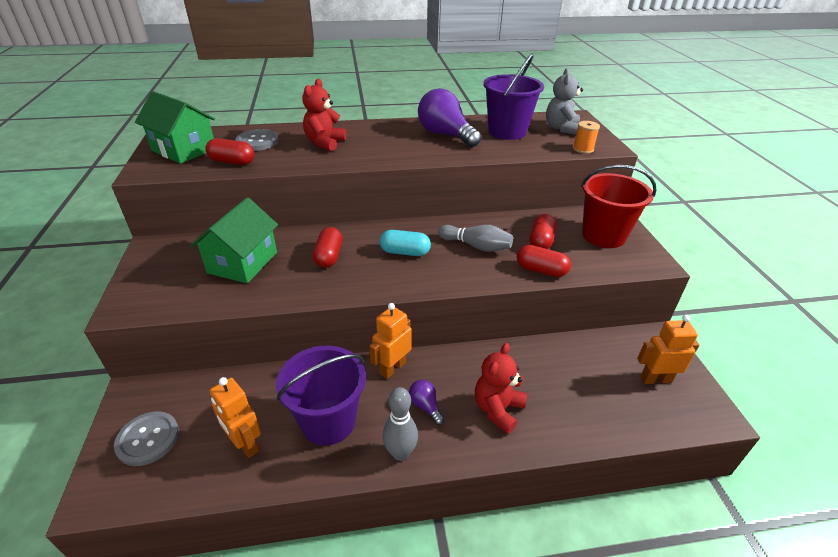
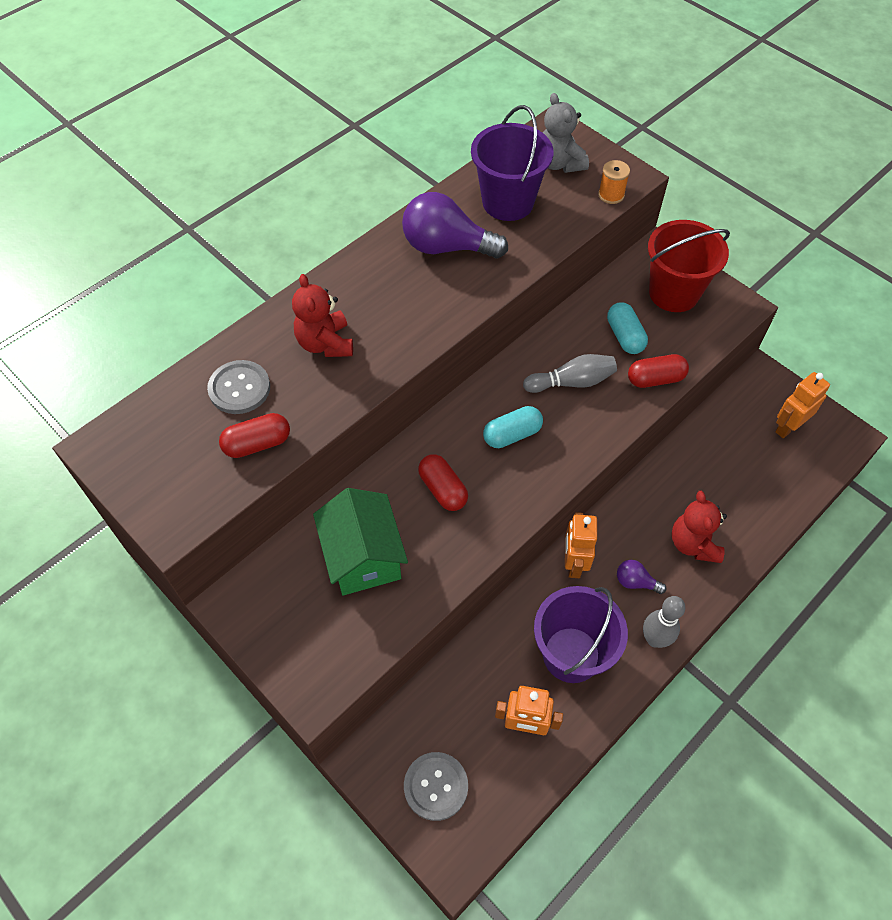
camera: 35 degrees left, 20 degrees up
(184, 150) = (166, 459): green house -> none
(541, 241) = (624, 336): red capsule -> turquoise capsule

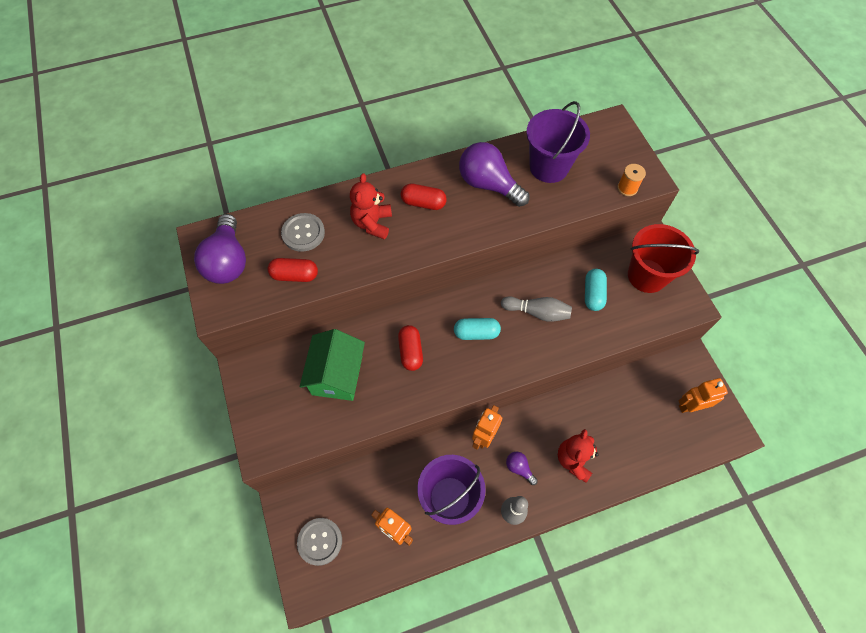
camera: 25 degrees right, 5 degrees up
(154, 461) = (228, 261): none -> purple light bulb
(559, 163) = (602, 151): grey teddy bear -> none
(655, 379) = (598, 334): red capsule -> red capsule (423, 203)

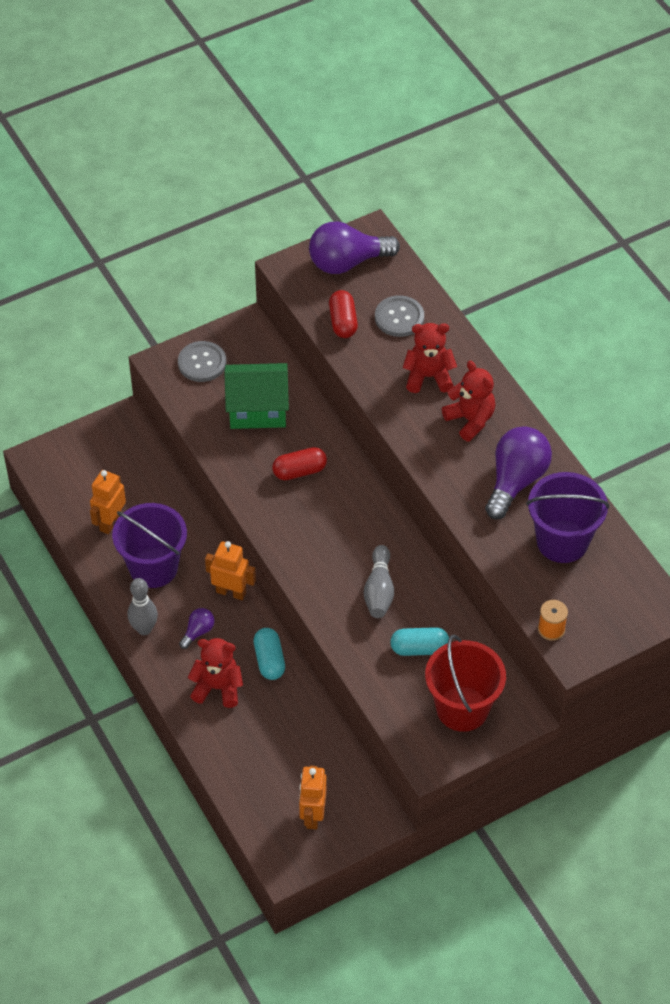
camera: 80 degrees right, 10 degrees down
(320, 541) = (89, 458): grey button -> grey button (202, 363)
(423, 203) = (470, 420): red capsule -> red teddy bear
(476, 333) = (337, 531): turquoise capsule -> turquoise capsule (269, 660)
(690, 406) = (312, 815): orange robot -> orange robot turned 150 degrees counterclockwise

